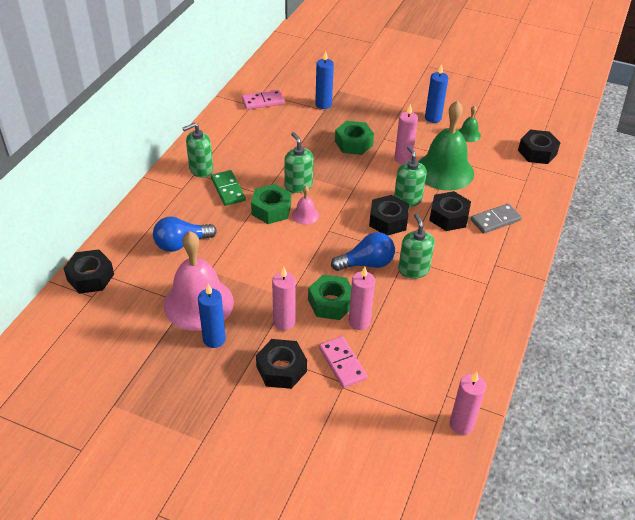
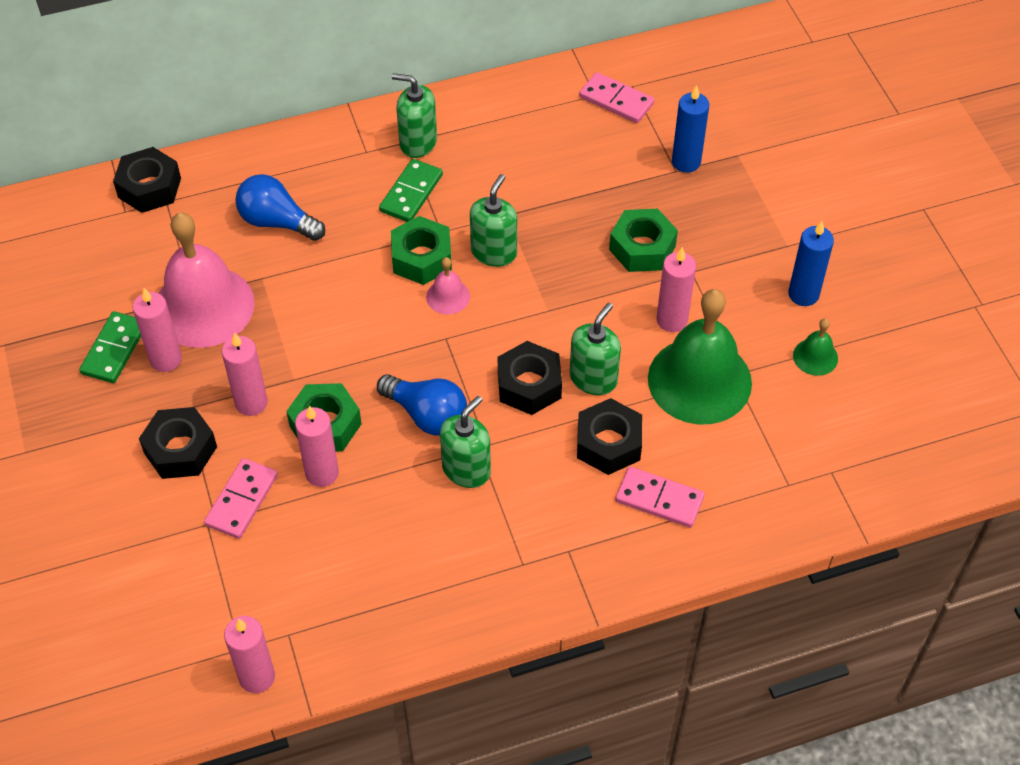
camera: 50 degrees right, 10 degrees up
(180, 357) = (114, 349): none -> green domino
(214, 339) = (166, 359): blue candle -> pink candle
(495, 220) = (659, 499): grey domino -> pink domino
(537, 152) = (871, 461): black nut -> none

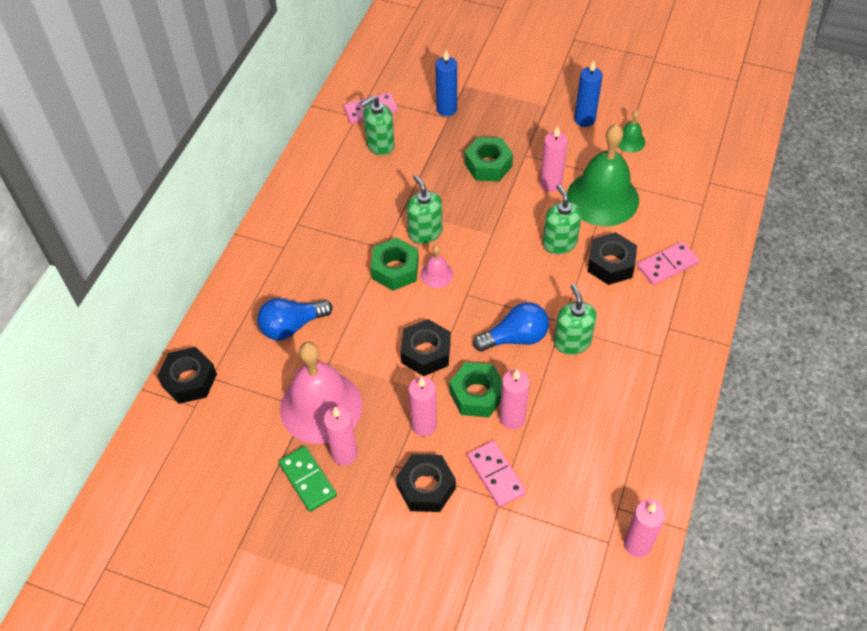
camera: 50 degrees left, 0 degrees up
(411, 193) = (340, 245): green domino -> none
(418, 142) = (304, 218): green soap dispenser -> green soap dispenser (380, 145)
(529, 385) = (537, 275): black nut -> black nut (426, 353)

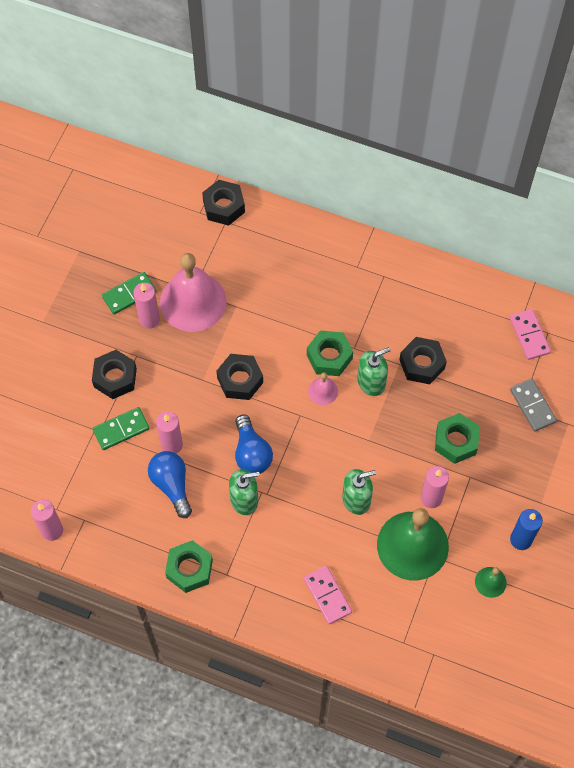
camera: 90 degrees right, 10 degrees up
(292, 326) = (272, 277): blue light bulb -> blue light bulb (172, 485)
(380, 145) = (482, 344): green soap dispenser -> none
(424, 425) = (170, 377): pink candle -> none
(446, 109) = (532, 406): blue candle -> grey domino
(477, 395) = (196, 419): green nut -> green nut (189, 569)
(496, 475) = (121, 429): pink domino -> green domino
(610, 264) = (330, 543): black nut -> black nut (422, 364)

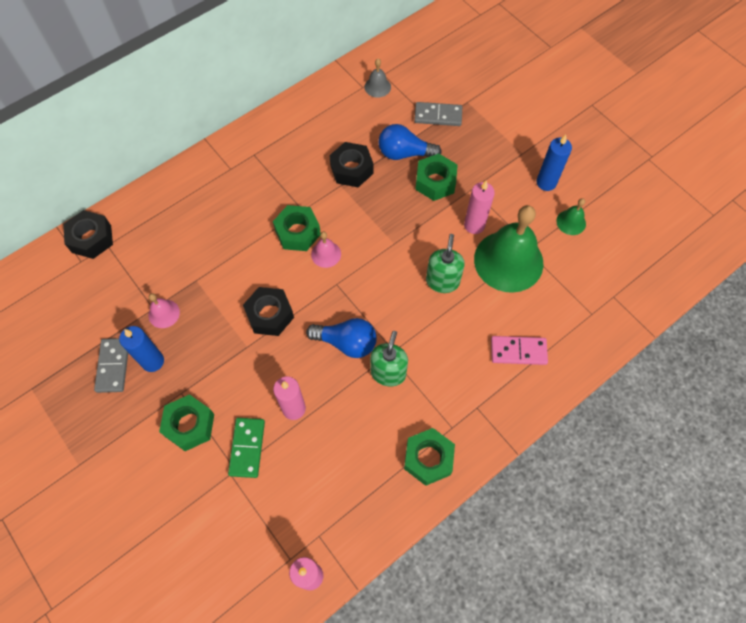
camera: 60 degrees left, 0 degrees up
(115, 378) = (189, 425): black nut -> green nut
(129, 294) = (113, 366): green domino -> grey domino
(149, 319) = (153, 361): pink candle -> blue candle
(172, 485) = (334, 430): blue light bulb -> blue light bulb (404, 153)
(193, 301) = (164, 313): pink bell -> pink bell, size x0.44
(371, 382) = (343, 214): green soap dispenser -> none
(529, 335) = (377, 87): pink domino -> grey bell

